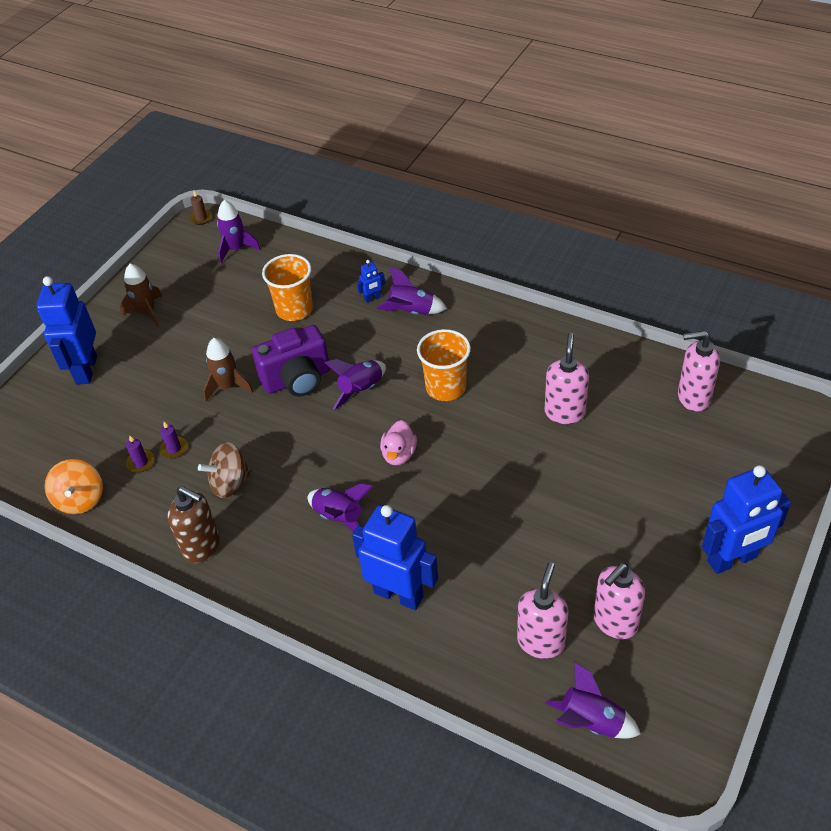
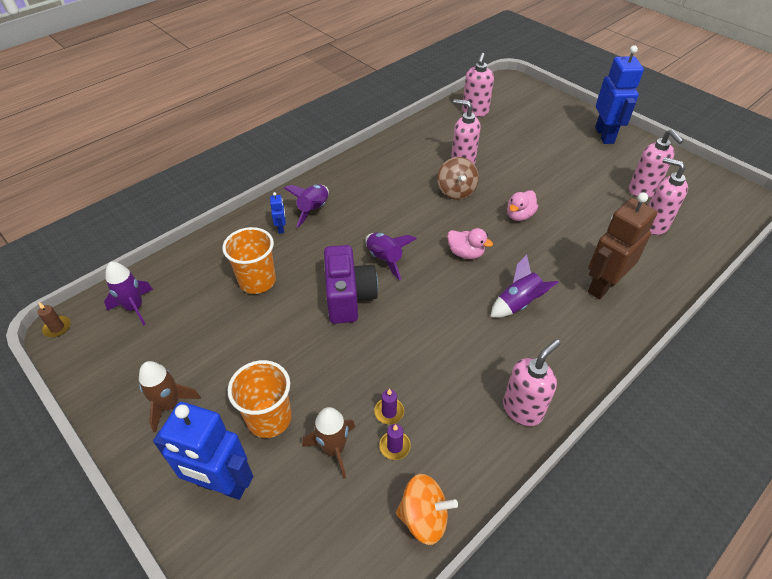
camera: 75 degrees left, 0 degrees up
(202, 547) = (522, 409): brown soap dispenser -> pink soap dispenser
(228, 386) = (328, 351): brown rocket -> brown rocket (333, 449)
(230, 483) = (453, 372): brown spinning top -> brown spinning top (456, 191)
(399, 594) = (603, 285): blue robot -> brown robot
(445, 387) = (408, 212): orange cup -> orange cup (269, 418)
(489, 490) = (519, 215): none -> pink duck
(591, 722) = (716, 220): purple rocket -> none

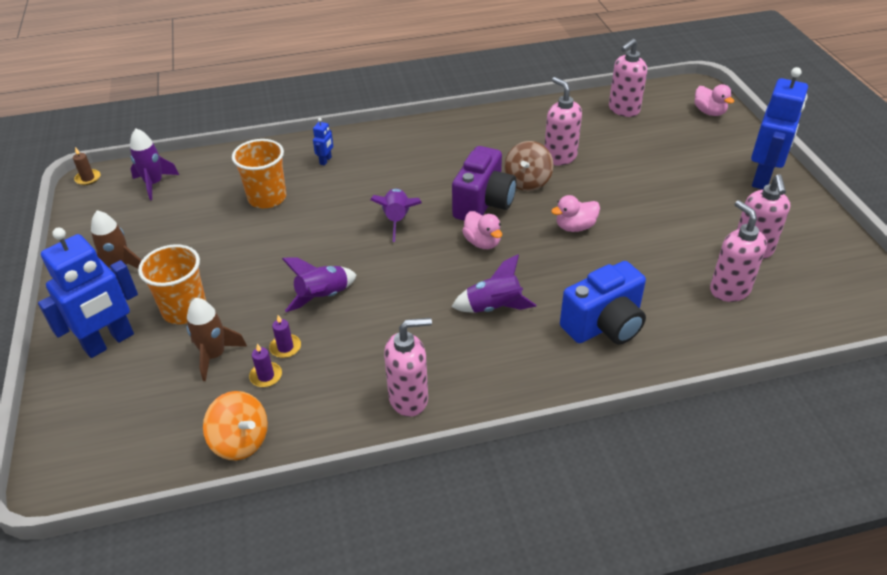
camera: 30 degrees right, 5 degrees down
(221, 485) = (109, 342): blue robot -> blue robot turned 90 degrees counterclockwise
(313, 210) = (369, 154): purple rocket -> purple rocket (323, 297)
(349, 298) = (334, 241): purple camera -> purple camera (483, 204)
(532, 96) = (709, 112): none -> pink duck
(603, 285) = (604, 325): brown robot -> blue camera

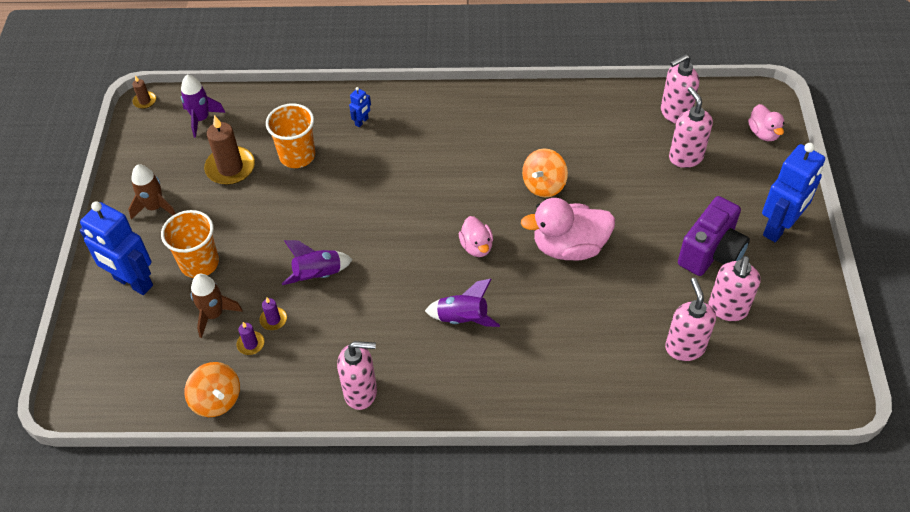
camera: 15 degrees right, 10 degrees up
(109, 342) = (133, 282): blue robot -> blue robot turned 60 degrees clockwise
(197, 219) = (230, 168): none -> brown candle
(397, 220) = (407, 205): purple rocket -> none
(483, 204) = (493, 203): purple camera -> purple camera (711, 253)
(527, 182) = (544, 185): brown spinning top -> orange spinning top
(559, 157) = (586, 161): pink soap dispenser -> pink soap dispenser (685, 157)
(575, 227) = (569, 247): pink duck -> pink duck, size x1.82
(604, 325) = (553, 359): blue camera -> none

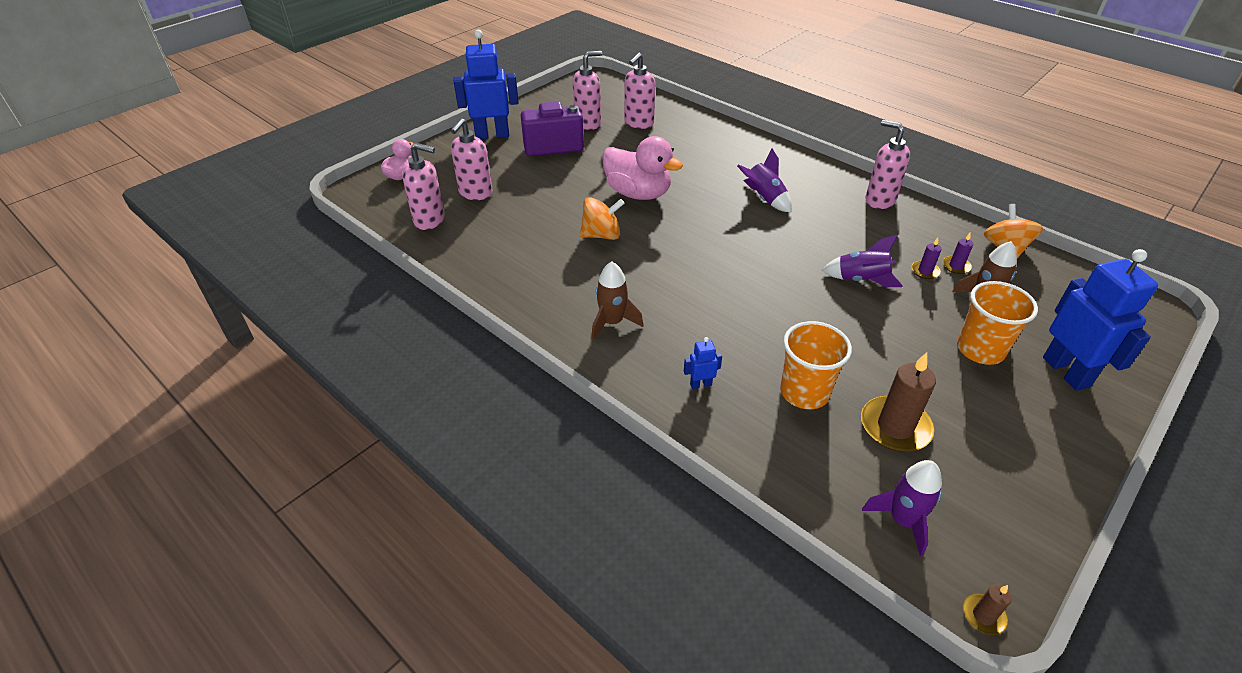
camera: 140 degrees left, 10 degrees down
(155, 207) = (1015, 436): brown rocket -> brown rocket (612, 322)
(476, 246) = (706, 228): pink duck -> none

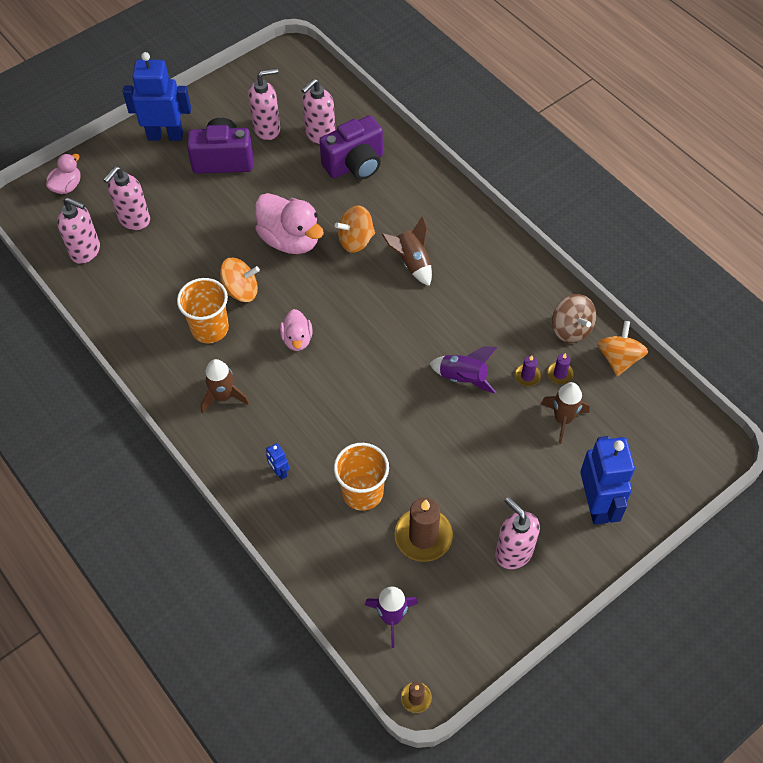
camera: 10 degrees right, 15 degrees up
(675, 266) = (297, 339): none -> pink duck
(679, 139) = (355, 165): none -> purple camera
(700, 384) = (279, 472): blue robot -> blue robot turned 120 degrees counterclockwise
(702, 188) = (356, 240): none -> orange spinning top
(764, 198) = (412, 262): purple rocket -> brown rocket
(879, 200) = (525, 279): pink soap dispenser -> pink soap dispenser (513, 552)
(945, 231) = (571, 329): none -> brown spinning top
(980, 350) = (533, 471): orange cup -> orange cup (210, 328)

